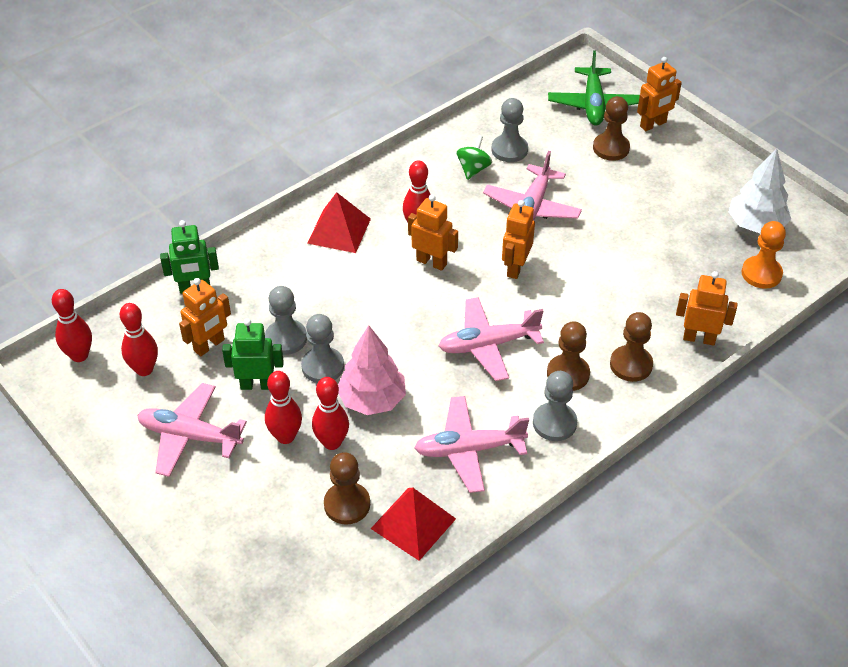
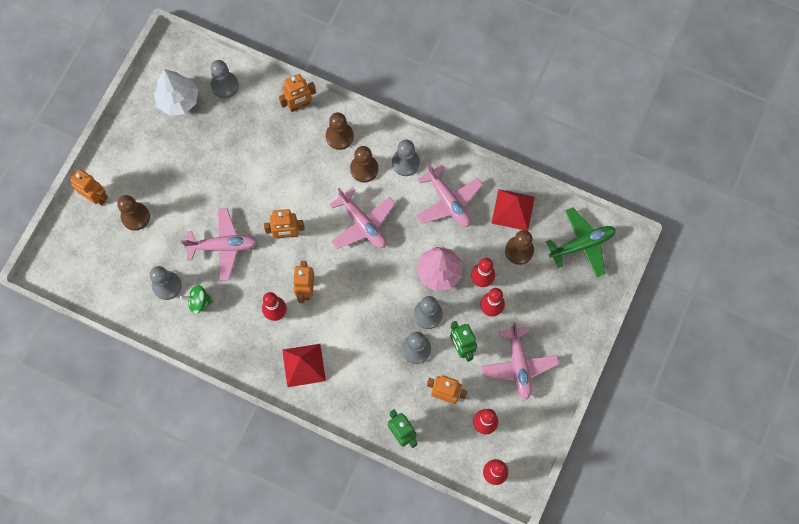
camera: 115 degrees left, 25 degrees up
(593, 104) = (88, 246): green plane -> green plane (581, 244)
(699, 338) = (299, 105): orange robot -> orange robot turned 105 degrees counterclockwise
(761, 274) = (224, 85): orange pawn -> grey pawn

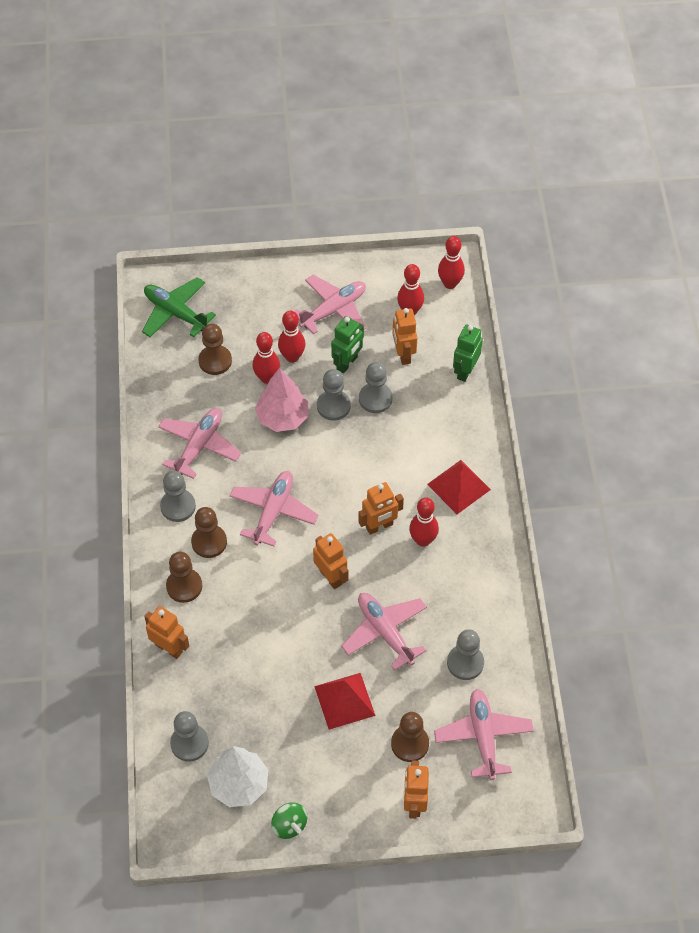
camera: 120 degrees left, 15 degrees down
(109, 265) = (483, 737): none -> pink plane
(199, 302) = (461, 620): green spinning top -> green spinning top (289, 825)
(513, 209) = (173, 386): red pyramid -> red pyramid (344, 701)

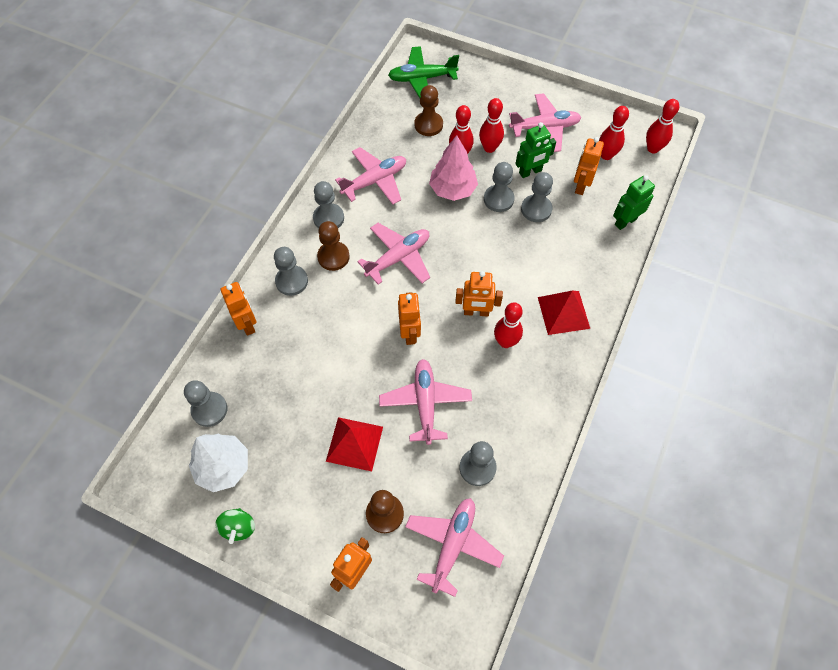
camera: 30 degrees right, 5 degrees up
(176, 313) = (422, 78): green plane -> green plane turned 75 degrees counterclockwise
(184, 586) = (291, 281): brown pawn -> grey pawn

